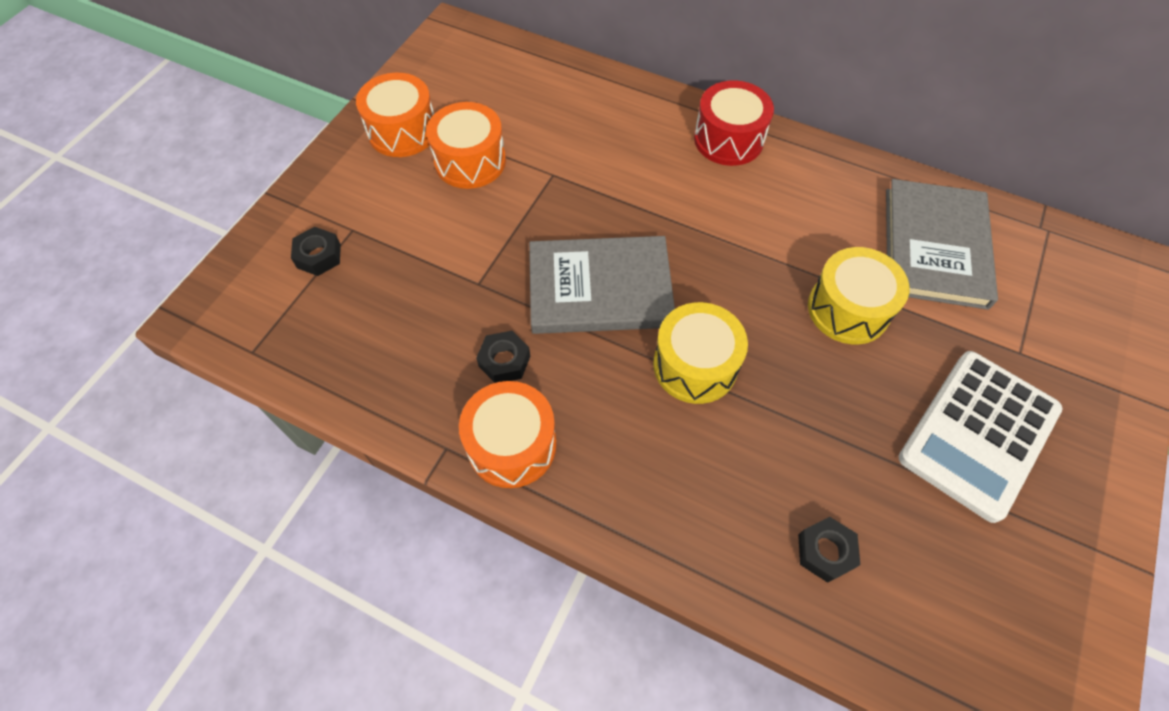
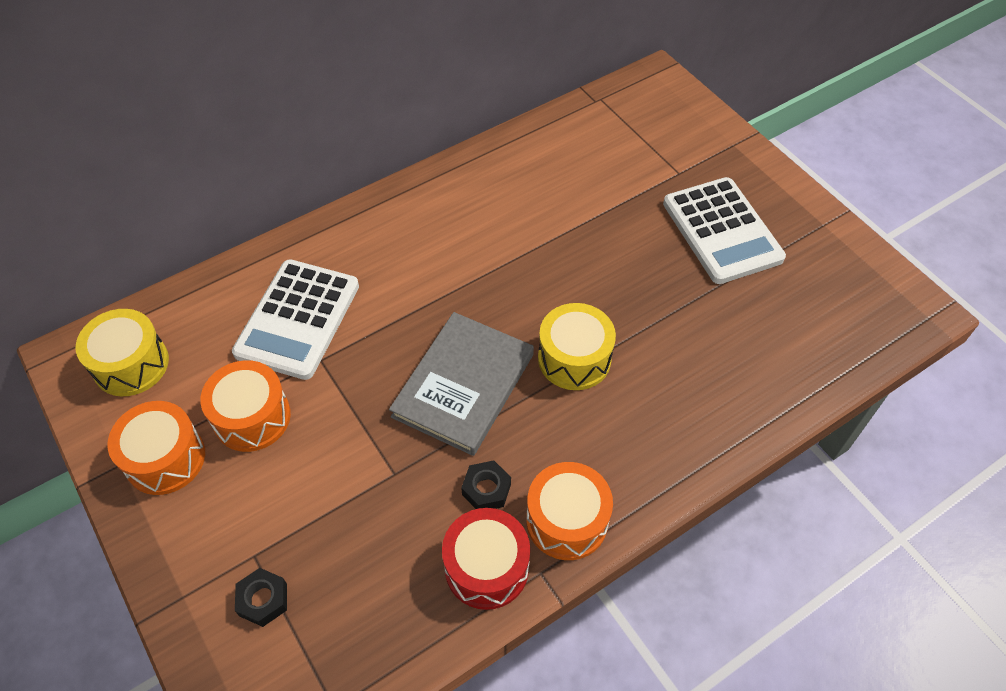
camera: 60 degrees left, 5 degrees down
(581, 138) = (298, 319): none -> white calculator
(728, 139) = (383, 221): red drum -> red drum (486, 567)
(825, 551) = (757, 362): black nut -> none
(848, 309) = (588, 240): yellow drum -> yellow drum (131, 364)
(935, 247) = (571, 163): grey book -> none

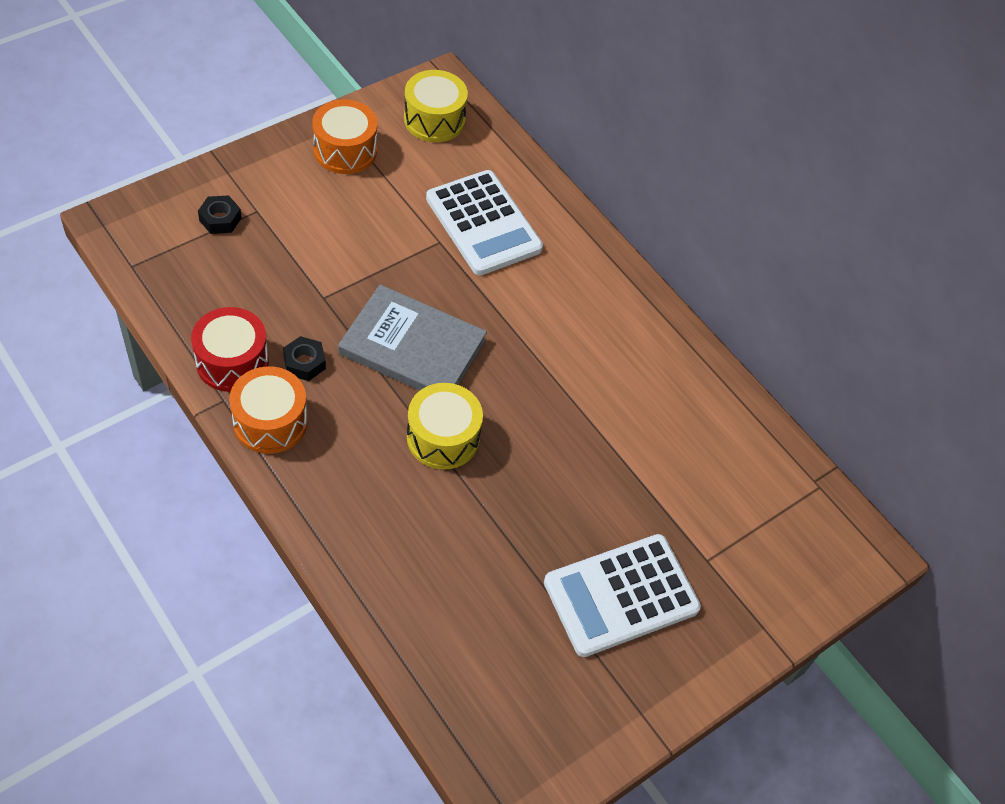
camera: 80 degrees right, 0 degrees up
(252, 417) = (382, 200): orange drum -> none
(298, 319) = (483, 223): white calculator -> white calculator turned 135 degrees counterclockwise

